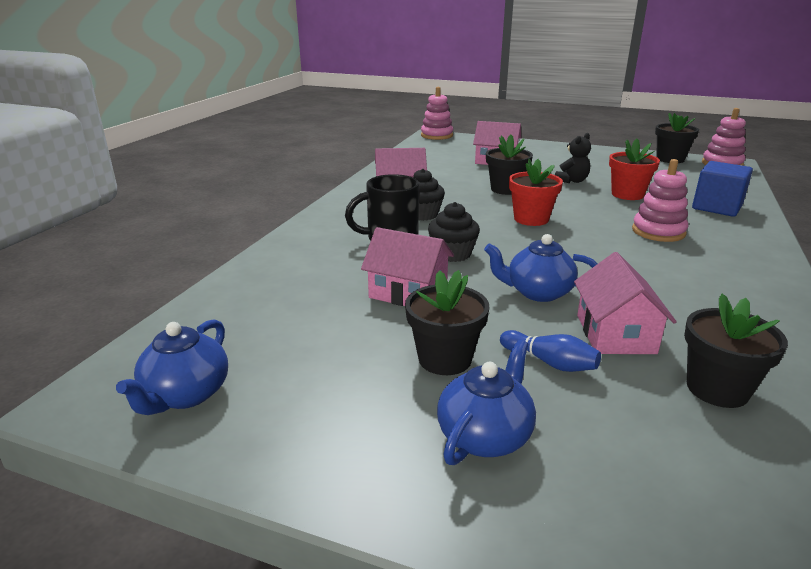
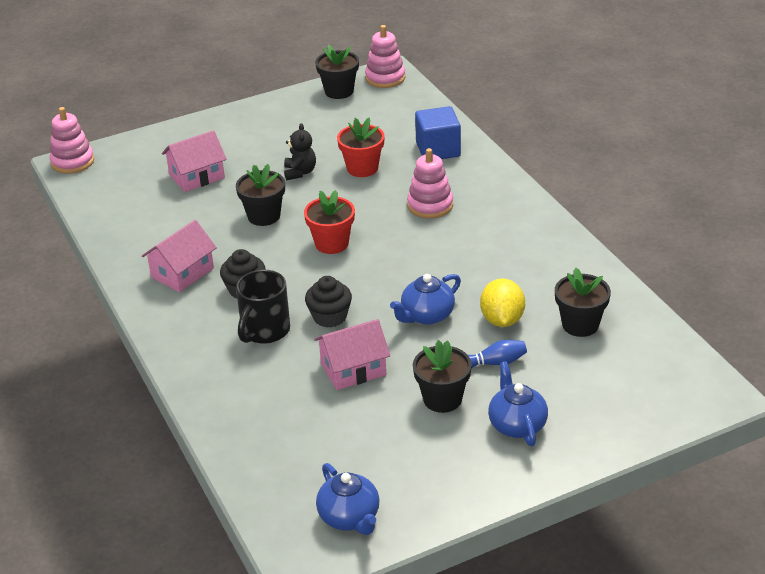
camera: 45 degrees left, 10 degrees up
(615, 334) = (502, 320): pink house -> yellow lemon

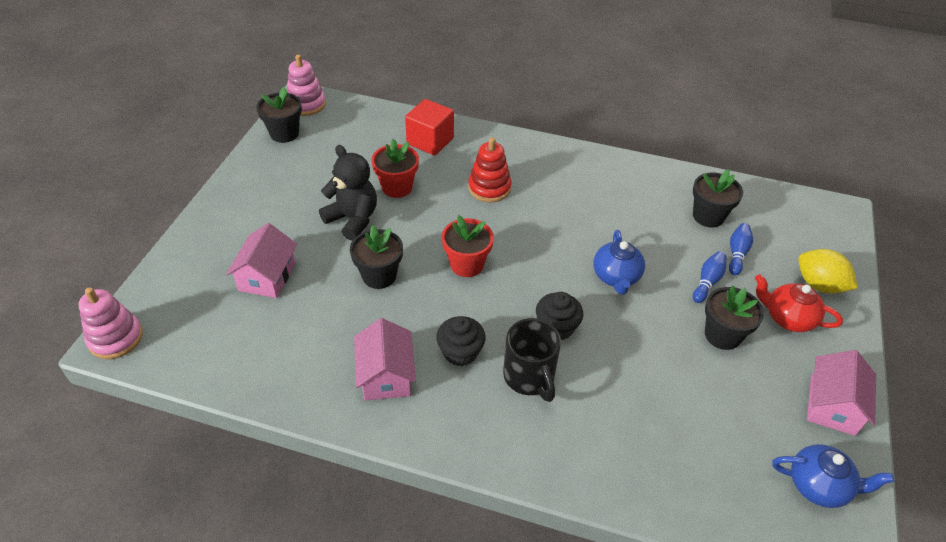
camera: 50 degrees left, 10 degrees up
(300, 172) = (353, 219): black teddy bear -> black teddy bear, size x1.56
(353, 369) = (636, 358): pink house -> pink house (832, 405)
(430, 205) = (489, 188): pink stacking toy -> red stacking toy
(438, 150) = (430, 141): blue cube -> red cube
(502, 320) = (663, 245): yellow lemon -> yellow lemon (819, 285)
(517, 425) = (788, 318): blue teapot -> red teapot
(556, 362) = (737, 254): none -> blue bowling pin

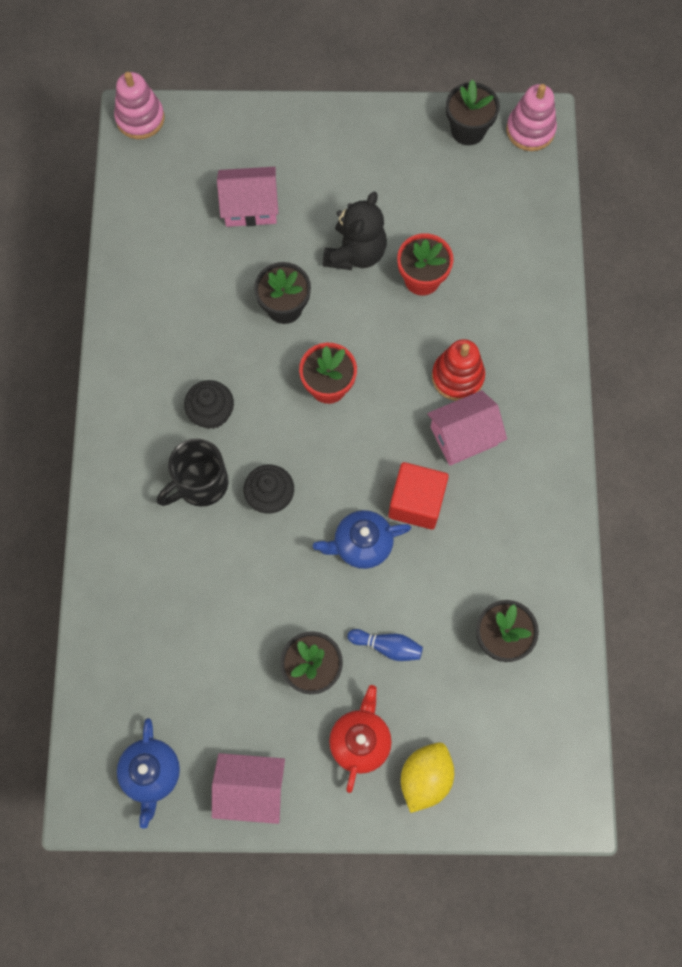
camera: 75 degrees right, 25 degrees up
(386, 375) = (165, 355): pink house -> pink house (464, 436)
(430, 141) = (517, 288): red cube -> red cube (416, 502)
(737, 254) = (445, 677): blue bowling pin -> none

